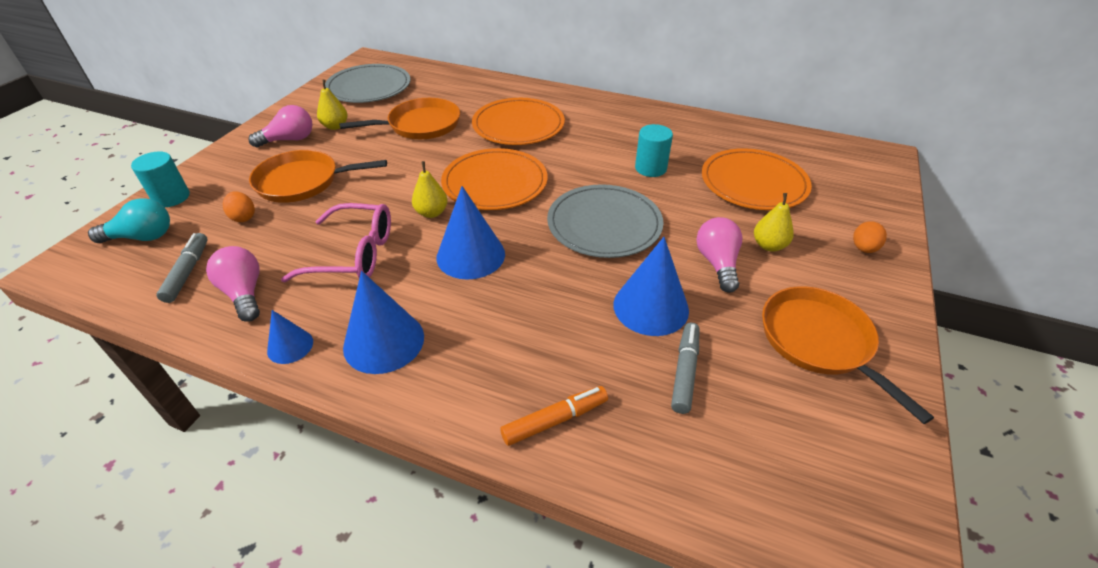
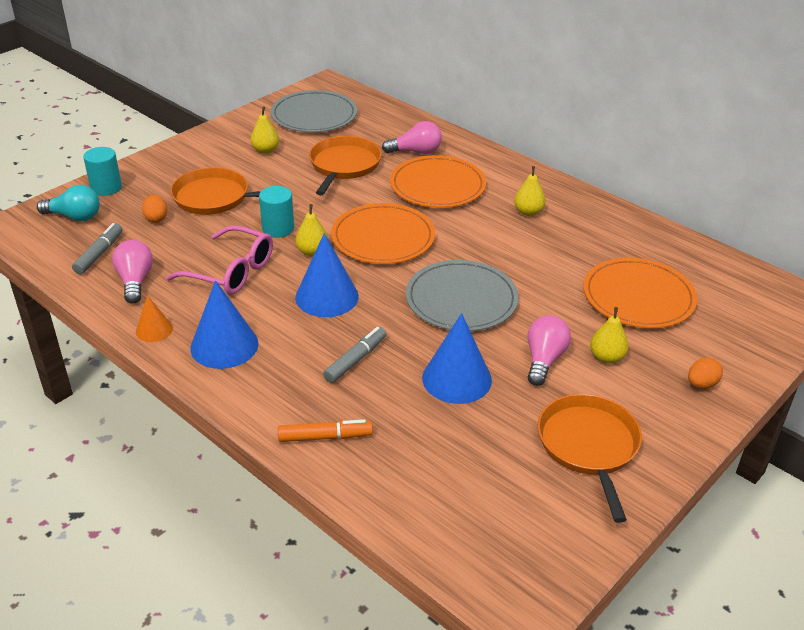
camera: 20 degrees right, 5 degrees down
(289, 140) = (220, 155): pink light bulb -> pink light bulb (416, 152)
(290, 346) = (154, 330): blue cone -> orange cone
(420, 125) = (344, 165): orange pan -> orange pan turned 75 degrees counterclockwise
(612, 131) = (528, 212): none -> yellow pear
(650, 168) = (542, 258): turquoise cylinder -> turquoise cylinder (278, 228)
(684, 372) = (451, 434): grey marker -> grey marker (355, 360)

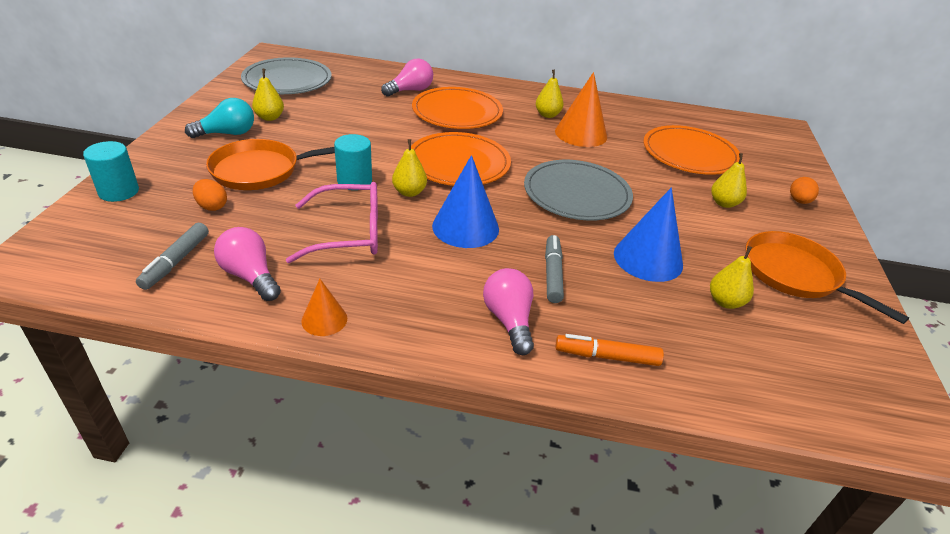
camera: 35 degrees left, 0 degrees up
(74, 217) = (105, 231): turquoise light bulb -> turquoise light bulb (227, 133)
(99, 254) = (176, 261): grey marker -> grey marker turned 150 degrees counterclockwise
(224, 345) = (417, 307): blue cone -> none
(325, 437) = (607, 356): orange marker -> orange marker turned 135 degrees counterclockwise
(344, 165) = (359, 114): orange pan -> none
(482, 440) = (725, 302): none -> yellow pear
(540, 241) = (581, 134): none -> orange cone
(544, 360) = (688, 220): pink light bulb -> pink light bulb (509, 320)

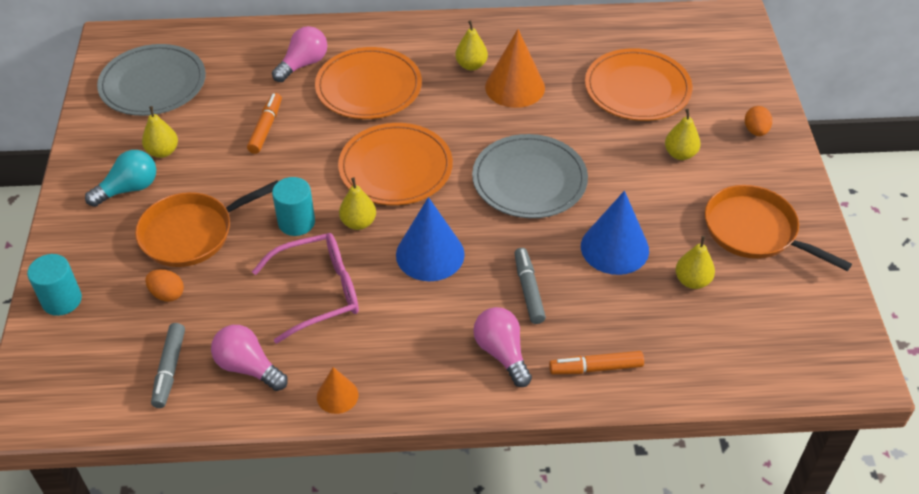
camera: 10 degrees left, 10 degrees up
(361, 119) = (265, 128): none -> orange marker

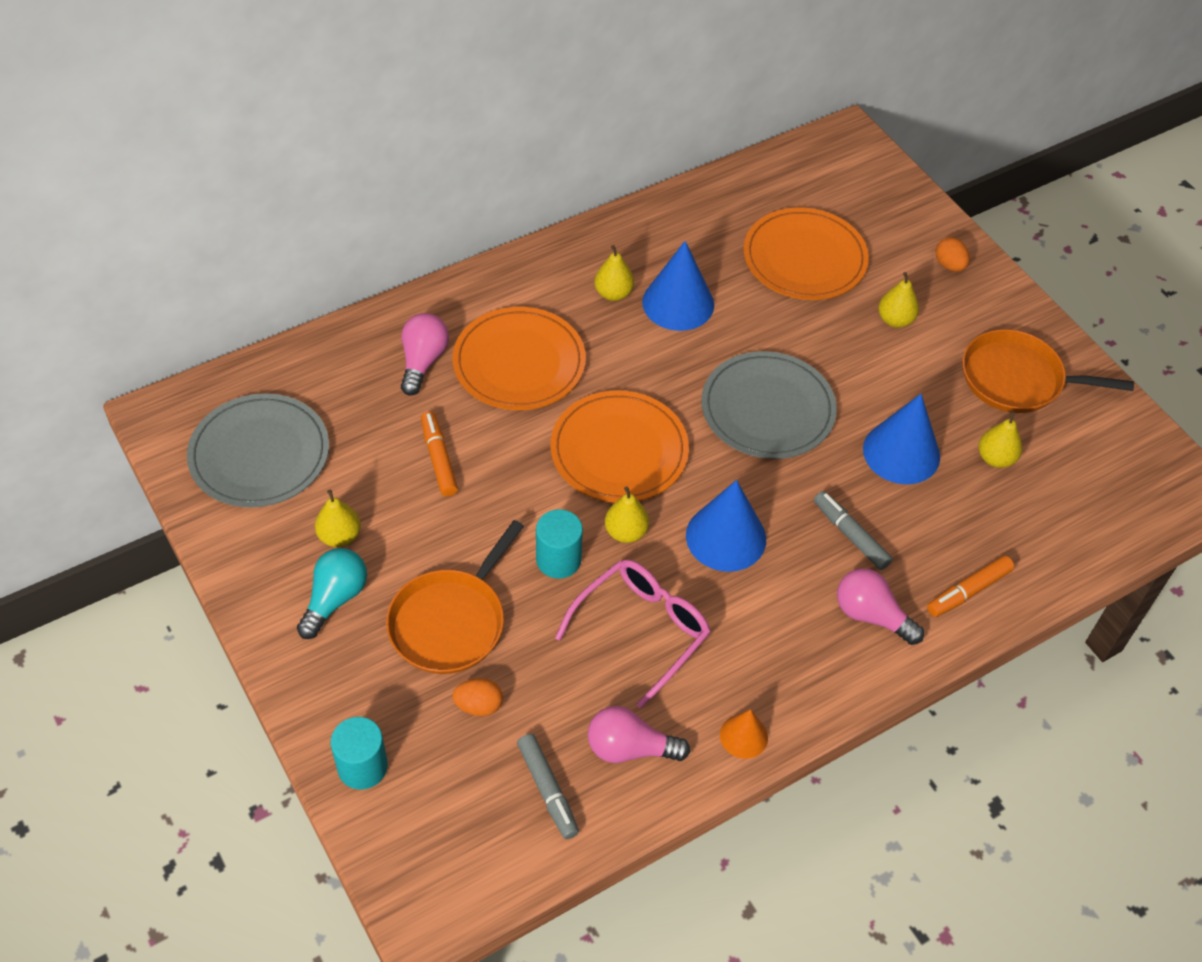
camera: 30 degrees left, 5 degrees up
(515, 87) = (678, 303): orange cone -> blue cone

